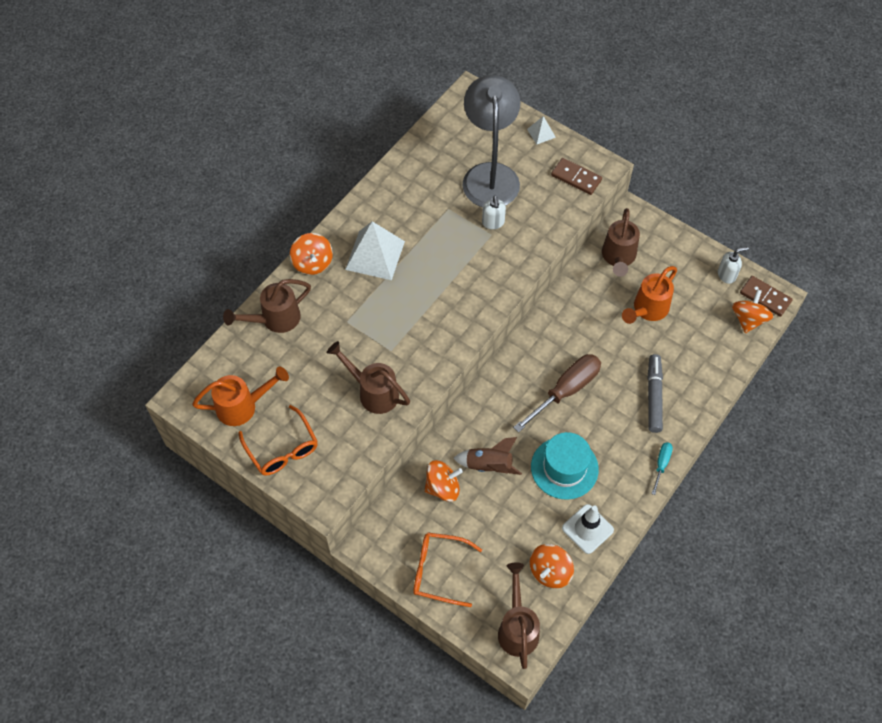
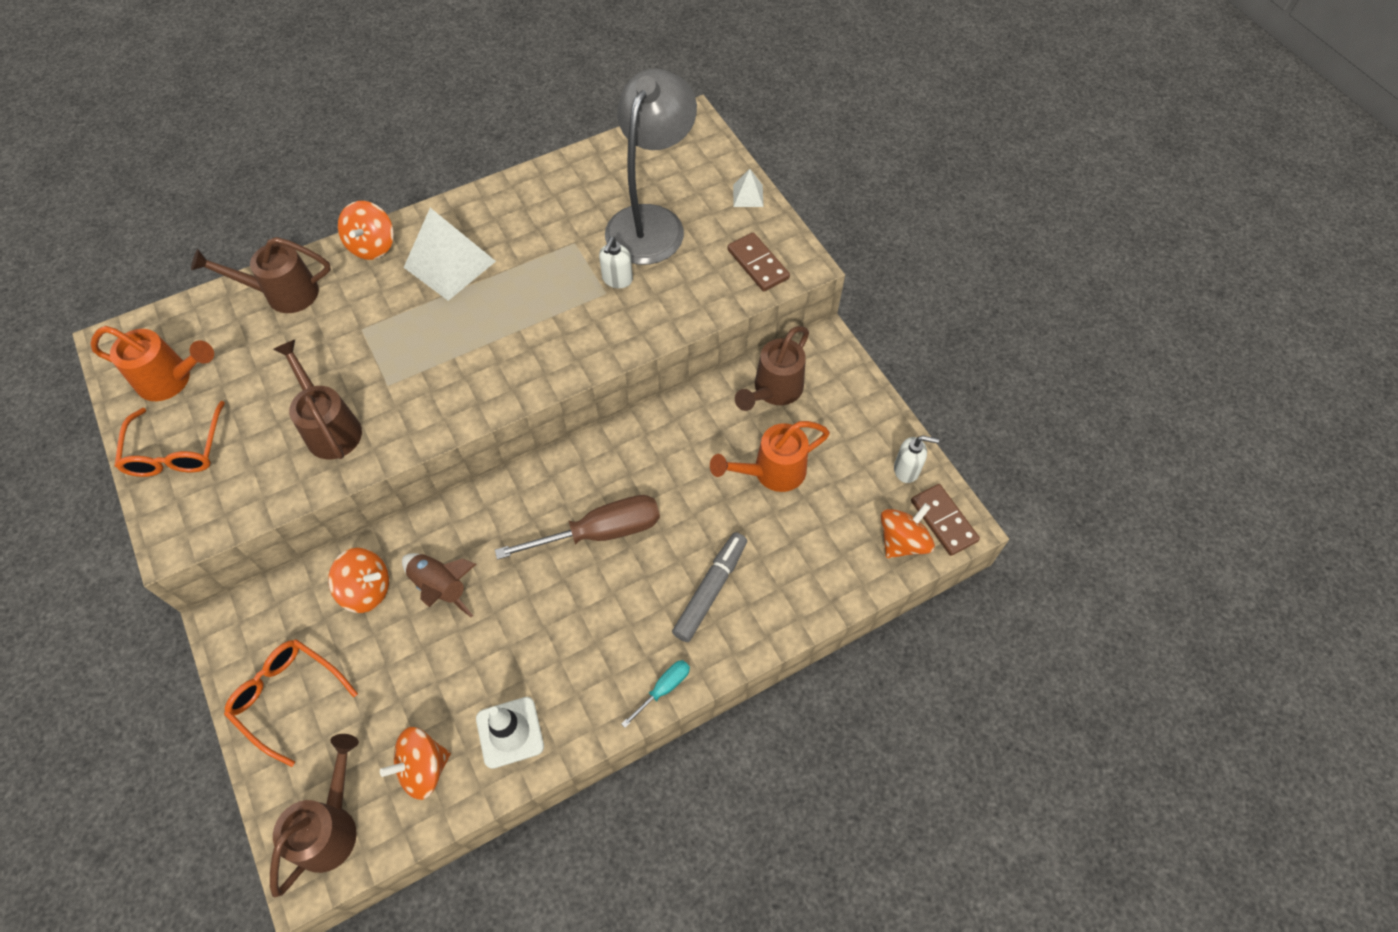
camera: 25 degrees right, 0 degrees up
(564, 468) = (533, 634): turquoise hat -> none

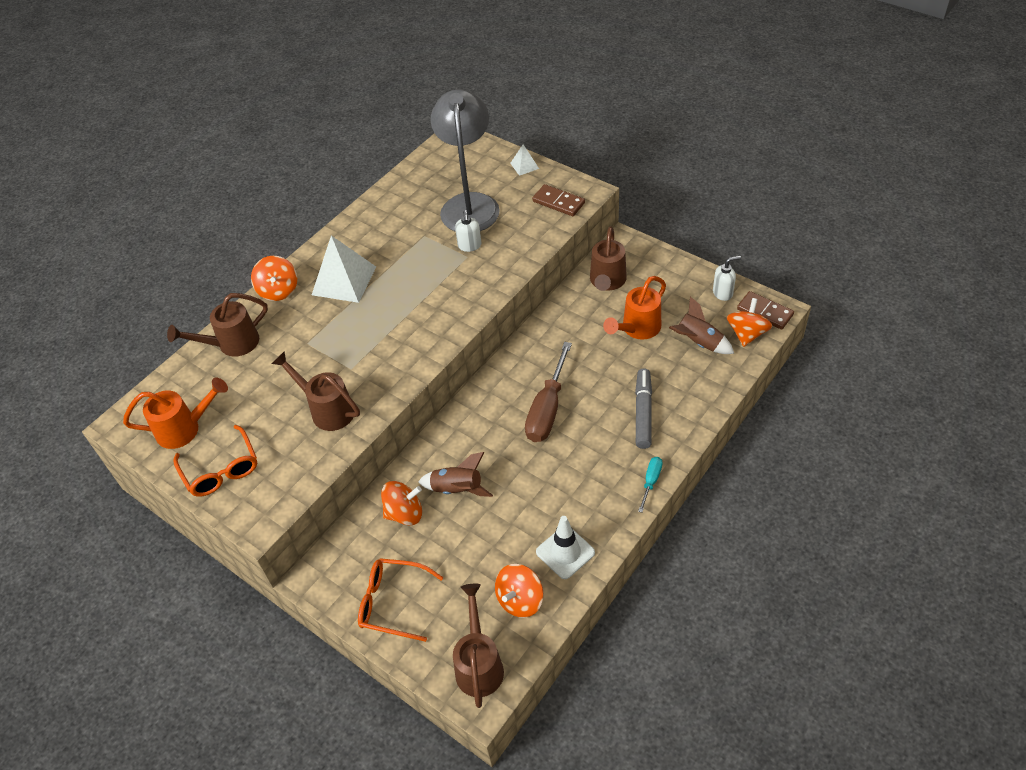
camera: 20 degrees left, 10 degrees down
(601, 532) = (547, 410): brown screwdriver -> brown screwdriver turned 150 degrees clockwise
(835, 525) = (699, 342): none -> brown rocket

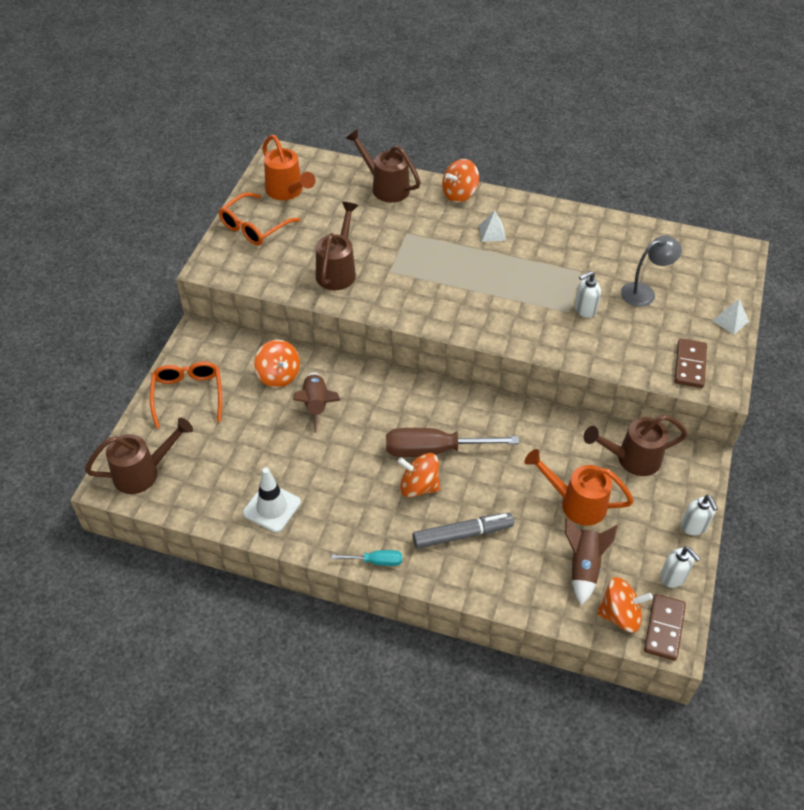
camera: 65 degrees right, 0 degrees up
(344, 280) = (492, 233): white pyramid -> white pyramid, size x0.48
(469, 204) = (644, 292): grey lamp -> grey lamp, size x0.51
(520, 600) = (212, 485): orange spinning top -> orange spinning top (419, 486)
(682, 266) = (694, 526): none -> white soap dispenser

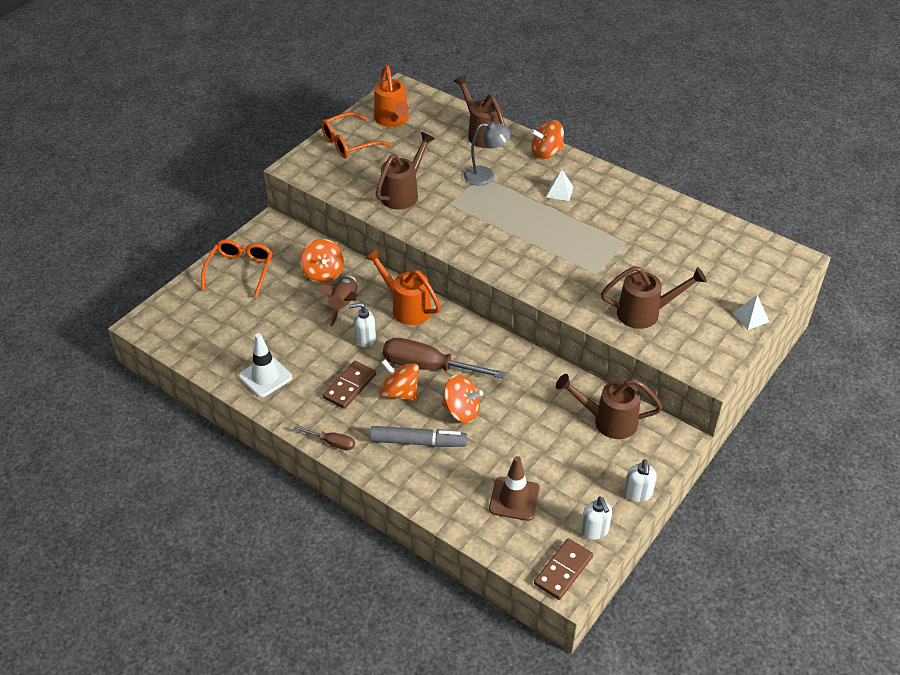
camera: 20 degrees right, 5 degrees down
(143, 472) = (174, 322): brown watering can -> brown watering can (645, 313)
(376, 561) = (332, 443): turquoise screwdriver -> brown screwdriver
(576, 503) = (535, 444): orange watering can -> orange watering can (406, 307)
(583, 567) = (514, 499): brown rocket -> brown traffic cone
(584, 309) = (612, 275): white soap dispenser -> white soap dispenser (365, 339)
(620, 615) = (527, 547): orange spinning top -> orange spinning top (461, 411)
(644, 292) = (678, 273): grey lamp -> grey lamp (486, 176)
(690, 365) = (688, 345): brown domino -> brown domino (350, 386)

